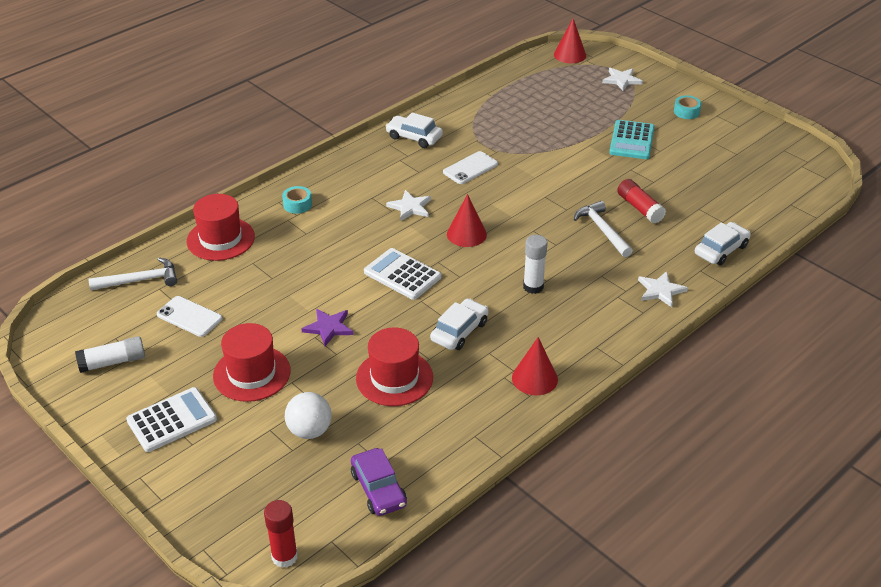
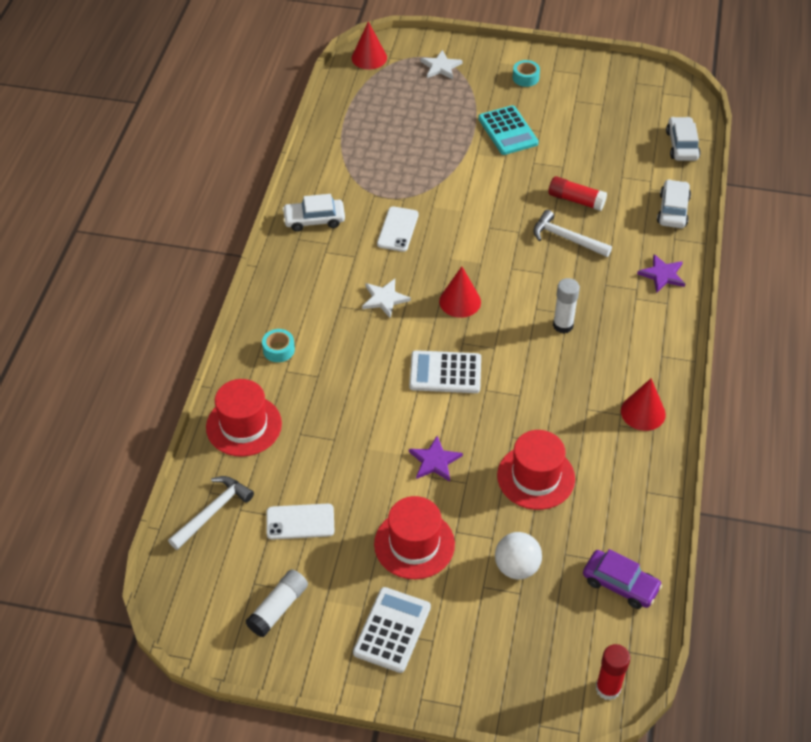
camera: 35 degrees left, 10 degrees up
(459, 331) = (545, 402): white car -> white car (682, 145)
(660, 290) = (662, 275): white star -> purple star

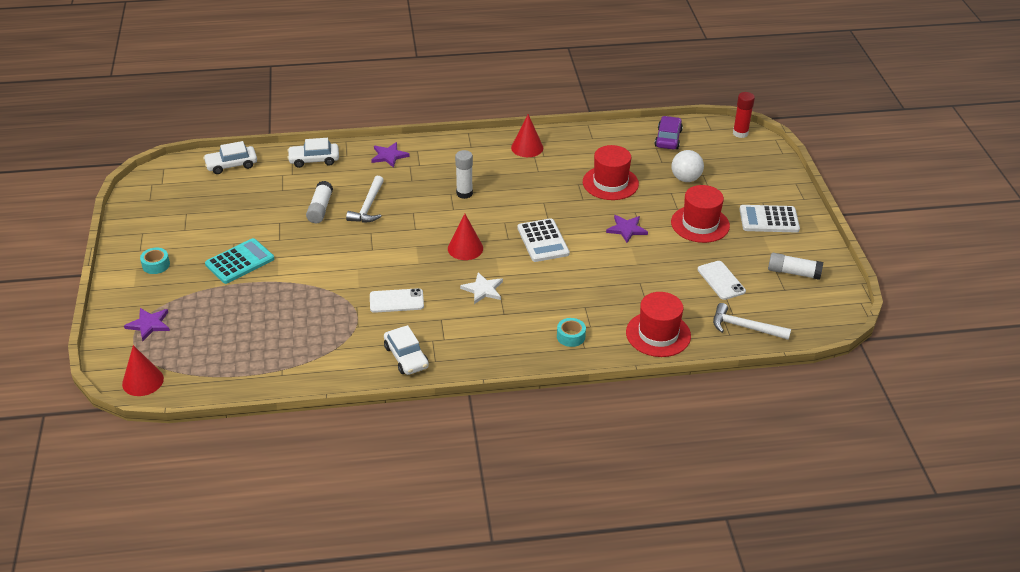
camera: 110 degrees left, 10 degrees down
(440, 67) = (149, 324): white star -> purple star
(576, 200) = (320, 209): red glue stick -> white glue stick

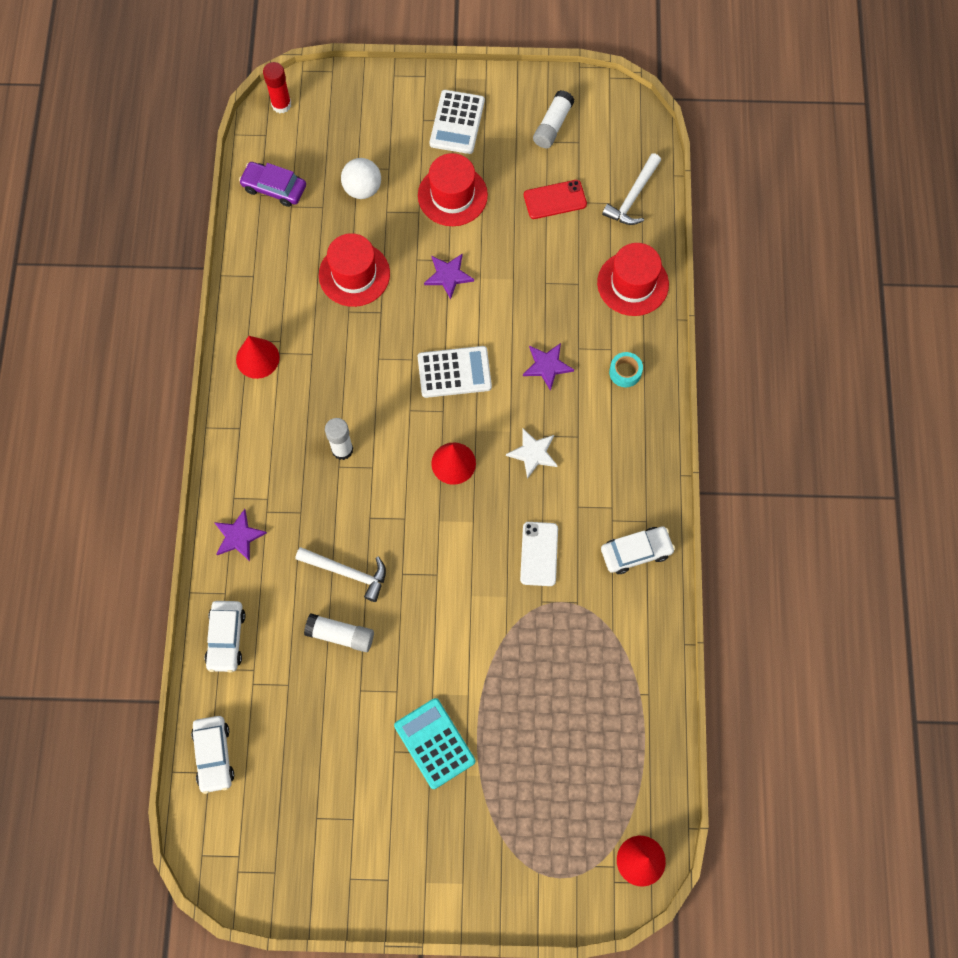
camera: 80 degrees left, 30 degrees up
(149, 324) = (540, 858): purple star -> purple star (547, 366)
(156, 265) = (423, 855): turquoise tape -> none
(721, 280) = (555, 200): white phone -> red phone

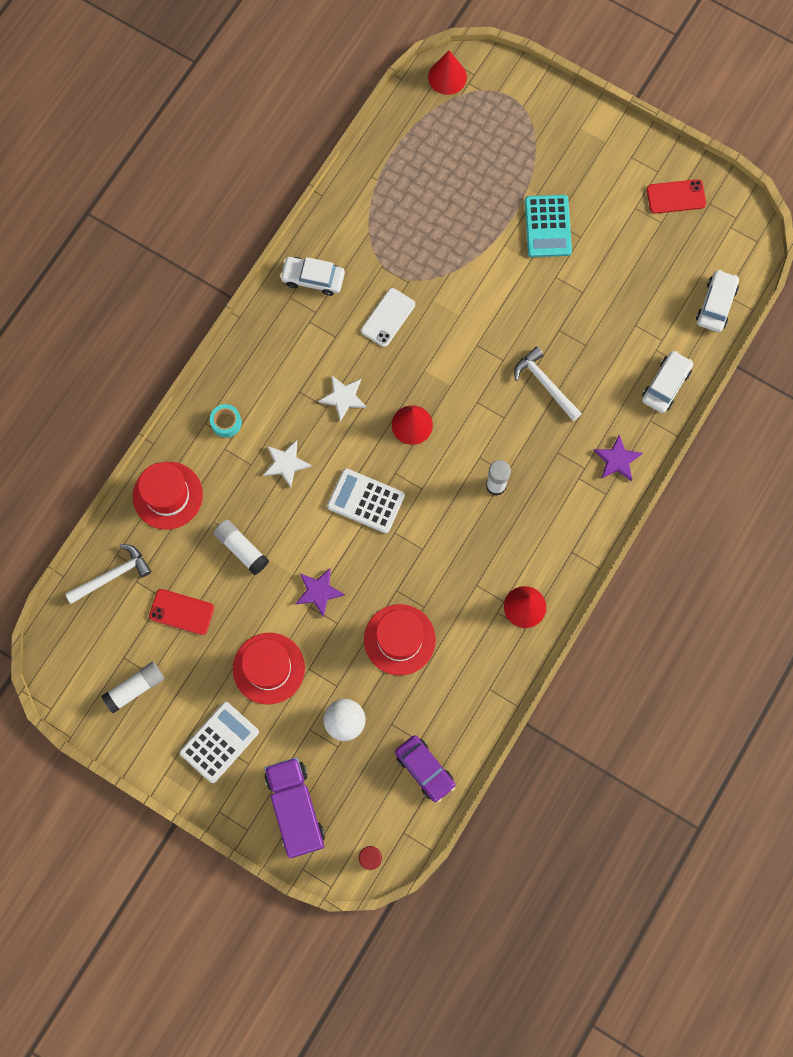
camera: 150 degrees left, 5 degrees up
(315, 859) = (676, 197): none -> red phone
(340, 635) = (576, 339): white glue stick -> white glue stick (241, 548)
(364, 108) = (295, 808): none -> purple truck
(547, 366) = (286, 463): purple star -> white star

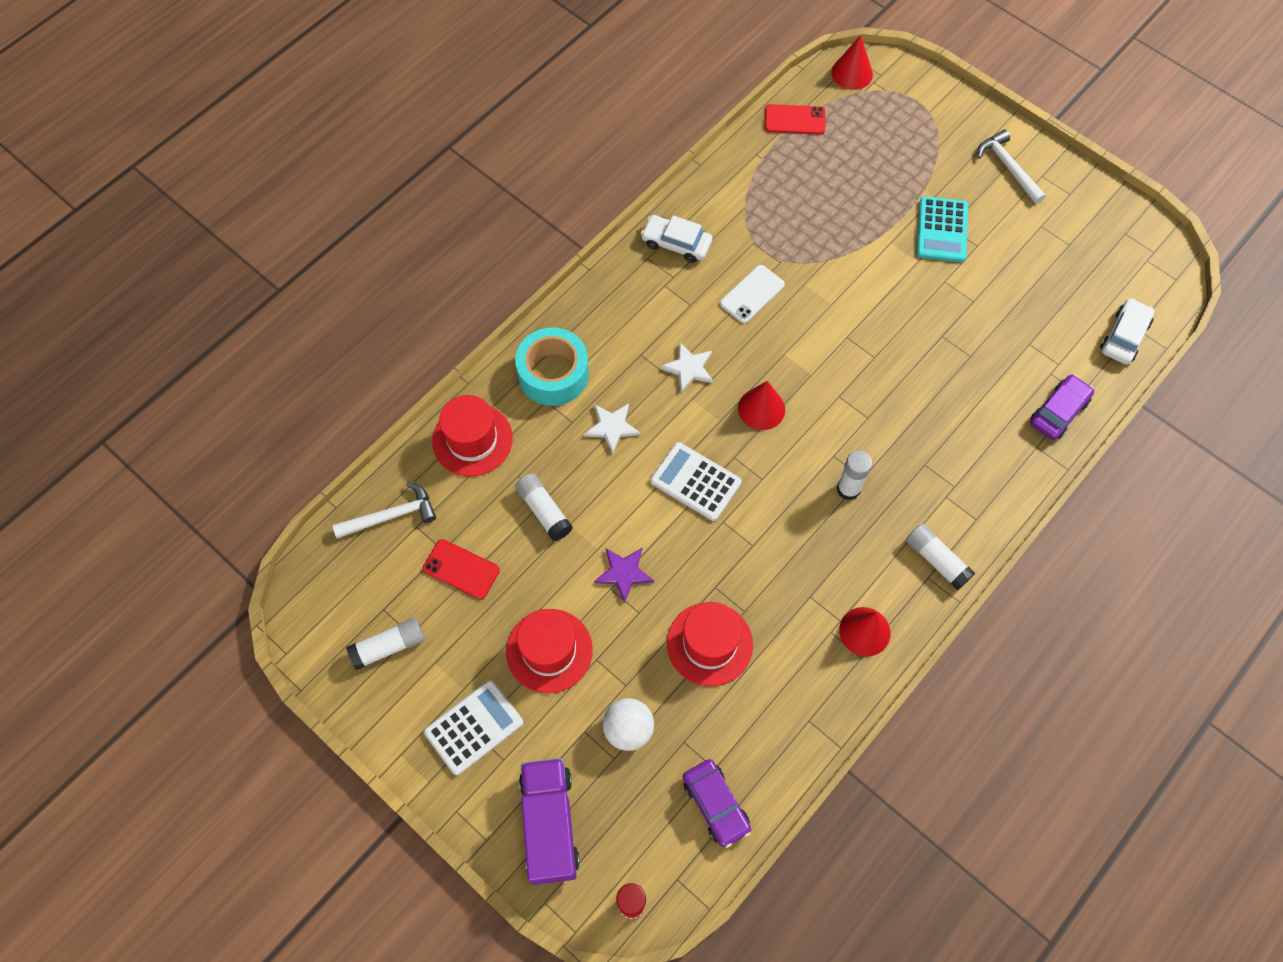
camera: 10 degrees right, 10 degrees down
(226, 422) = (553, 374): turquoise tape -> turquoise tape, size x2.06
(545, 384) = (919, 389): white hammer -> white hammer (1008, 167)
(577, 535) = (936, 560): none -> white glue stick
(617, 459) = (993, 483): purple star -> none
(666, 385) = (1058, 412): white car -> purple car
(676, 197) = (1088, 221): red phone -> red phone (794, 120)

